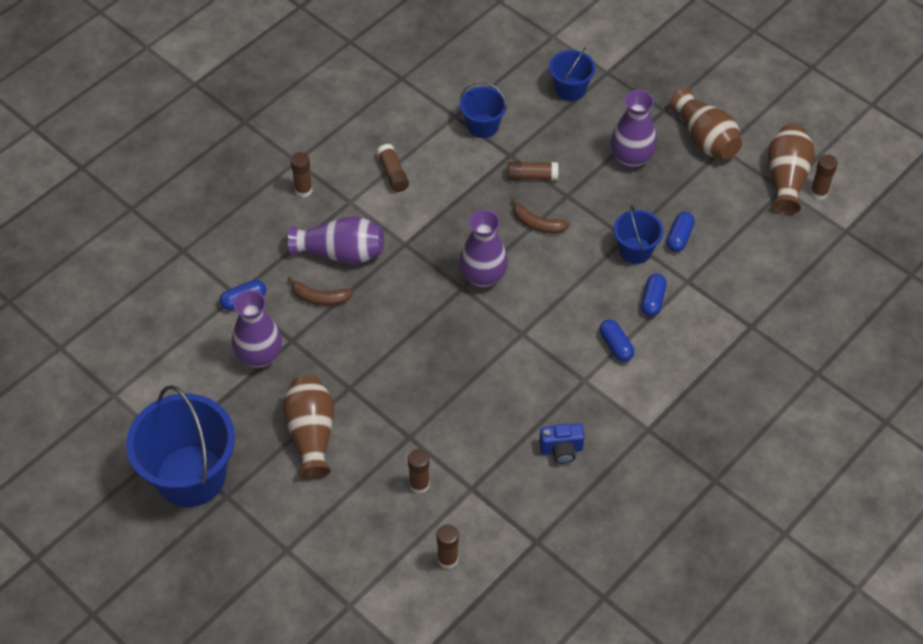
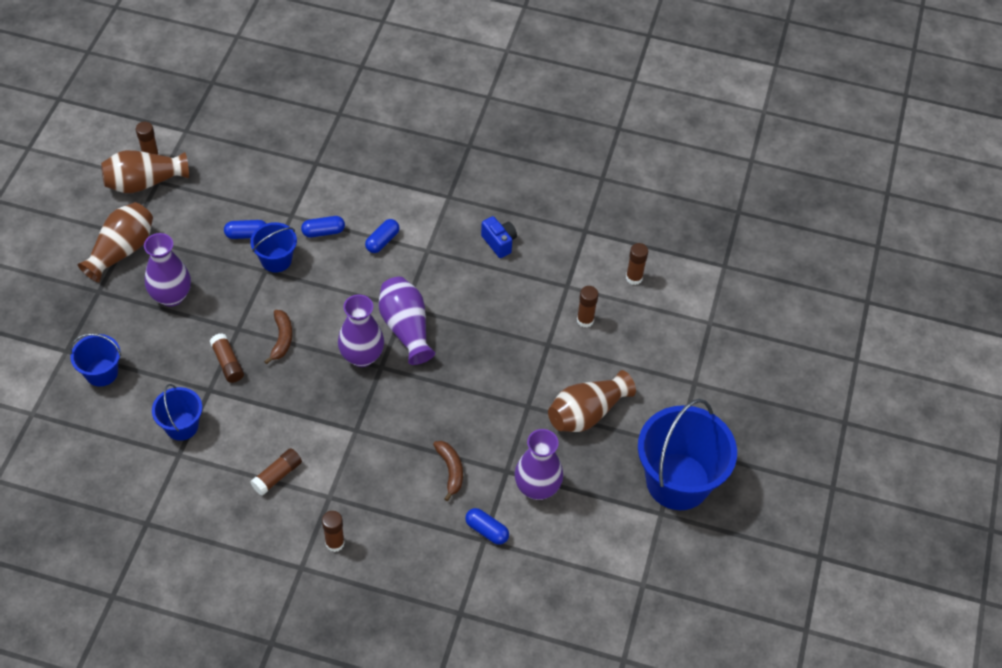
camera: 120 degrees left, 0 degrees up
(341, 253) = (392, 476): purple vase -> purple vase (406, 328)

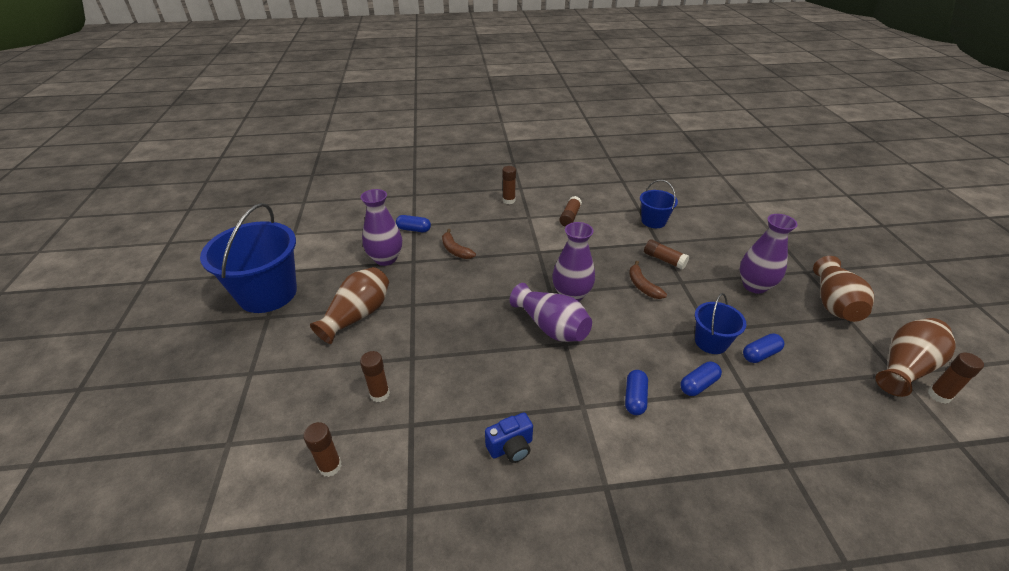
camera: 160 degrees right, 15 degrees down
(101, 372) = (736, 230): blue bucket -> none
(499, 243) = (511, 447): blue camera -> blue camera turned 60 degrees counterclockwise

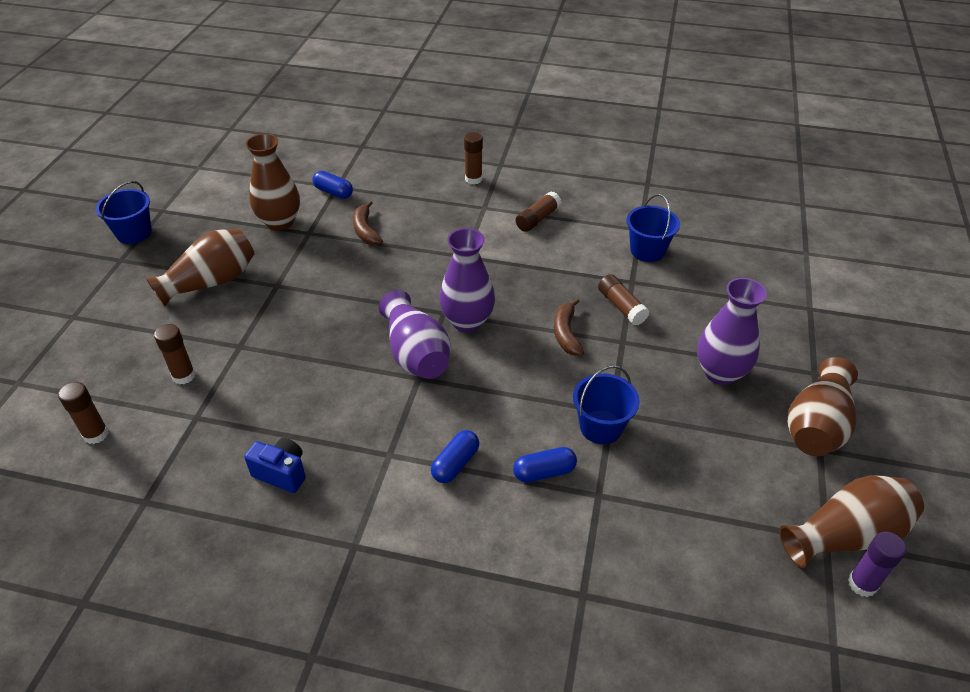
camera: 20 degrees right, 5 degrees up
(268, 293) = (134, 233): blue bucket -> blue bucket, size x0.52
(386, 259) = (280, 222): purple vase -> brown vase
(511, 447) = (282, 473): blue camera -> blue camera turned 150 degrees counterclockwise
(760, 354) = (654, 460): blue capsule -> none
(939, 395) = (862, 584): brown glue stick -> purple glue stick

